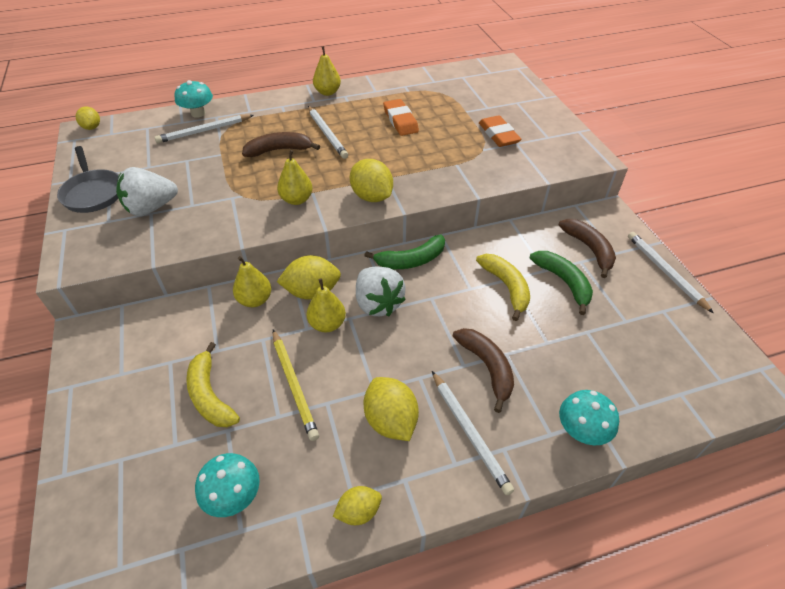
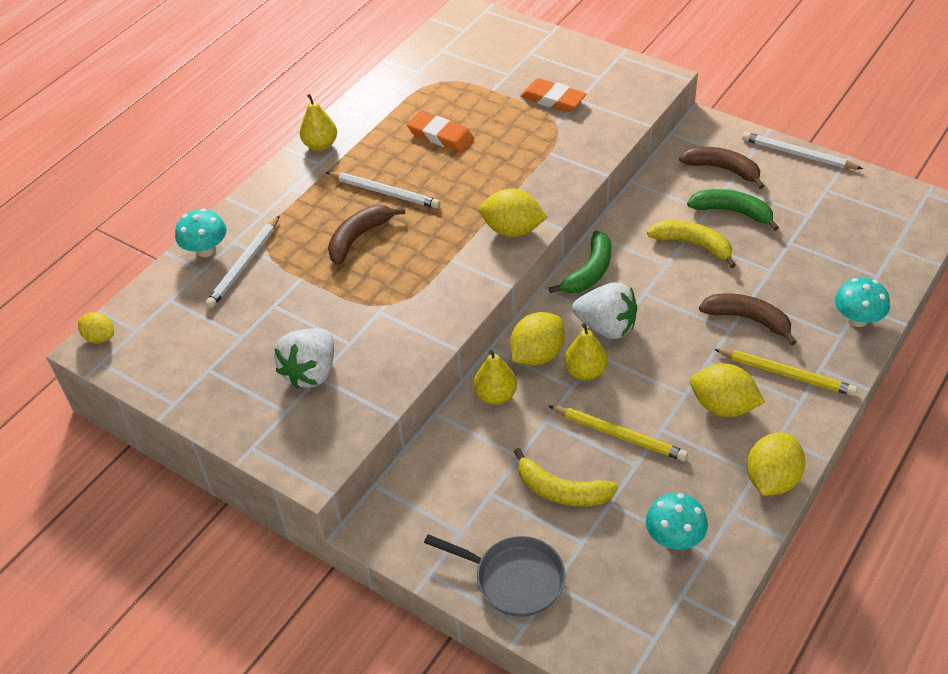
camera: 35 degrees left, 0 degrees up
(93, 193) = (223, 398): grey pan -> grey pan (514, 579)
(297, 200) = (446, 275): yellow pear -> none
(358, 511) = (772, 479): yellow lemon -> yellow lemon, size x1.64
(469, 432) = (786, 374): white pencil -> yellow pencil

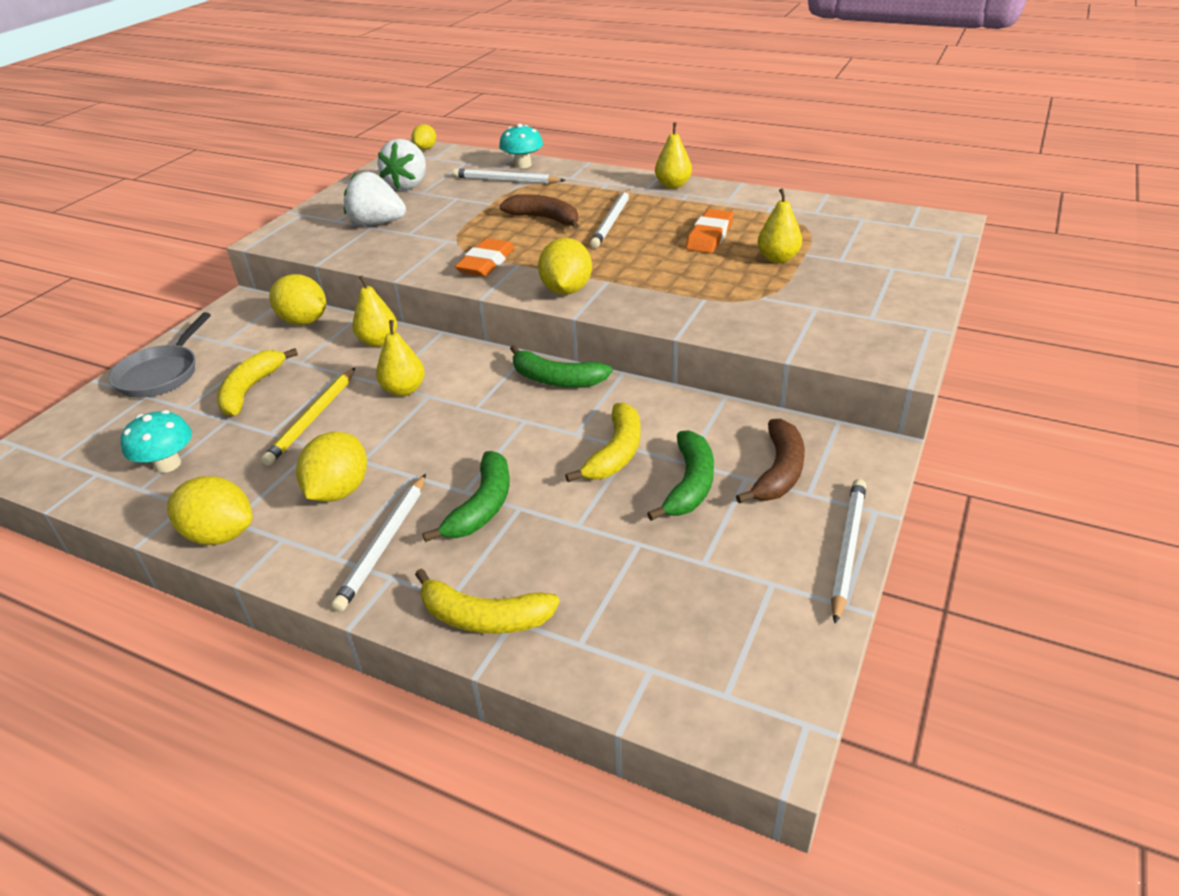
camera: 80 degrees right, 10 degrees down
(496, 105) = (778, 258): none -> yellow pear
(537, 355) = (430, 359): yellow lemon -> yellow lemon (304, 321)
(553, 99) = (806, 291): orange eraser -> orange eraser (486, 263)
(606, 327) = (469, 398): white strawberry -> white strawberry (408, 185)
(748, 319) = (482, 506): brown banana -> green banana
(786, 374) = (384, 544): yellow pencil -> white pencil
(857, 319) = (484, 617): turquoise mushroom -> yellow banana

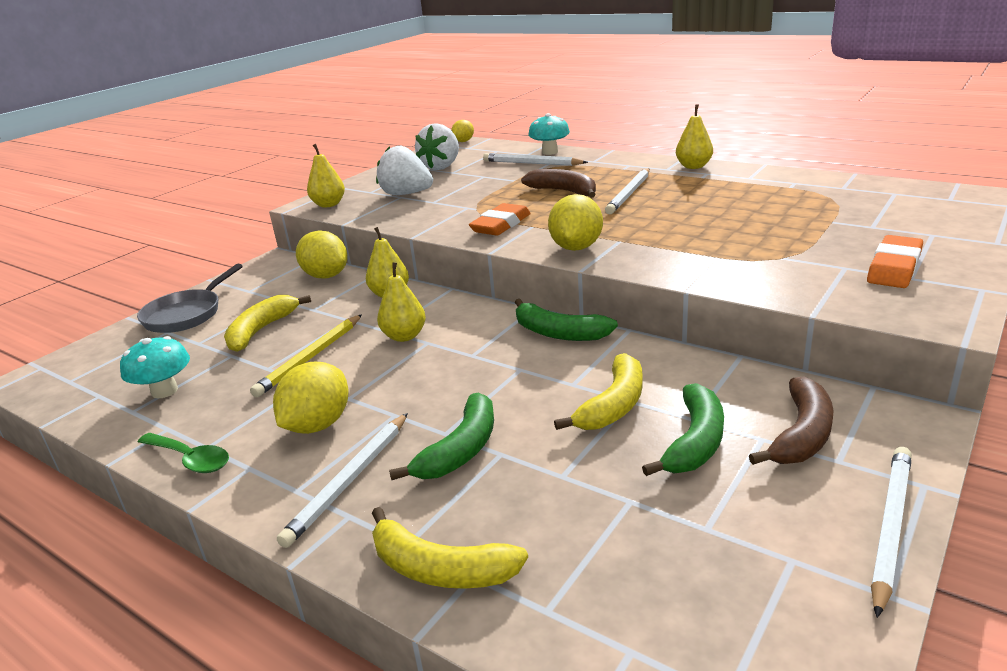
camera: 10 degrees right, 10 degrees down
(220, 534) = (190, 459): yellow lemon -> green spoon
(709, 236) = (728, 206): orange eraser -> orange eraser (894, 267)
(778, 258) = (801, 225): yellow pear -> yellow pear (329, 205)

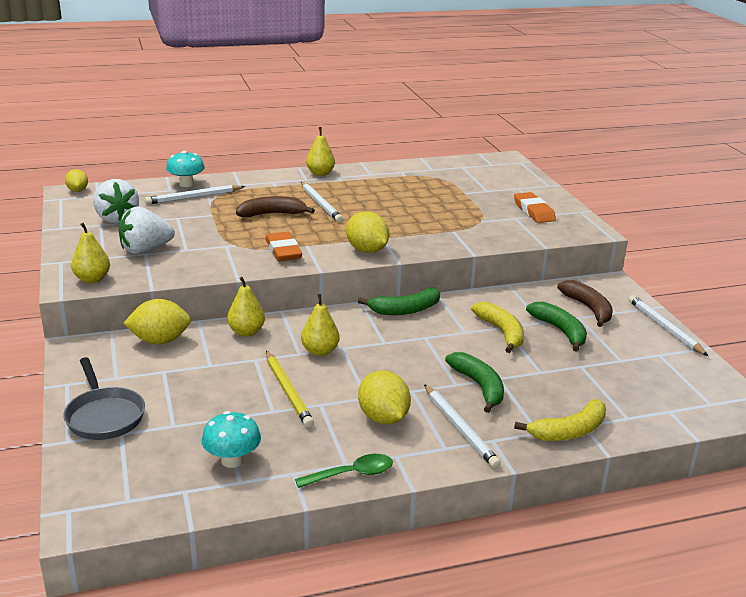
camera: 55 degrees left, 0 degrees up
(261, 330) = (205, 395): yellow banana -> none

